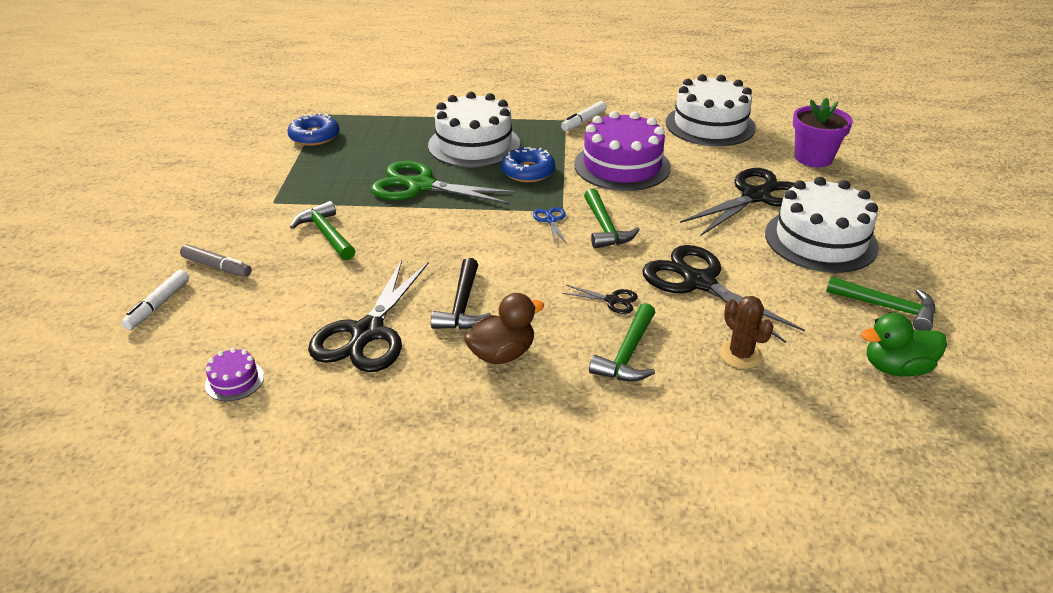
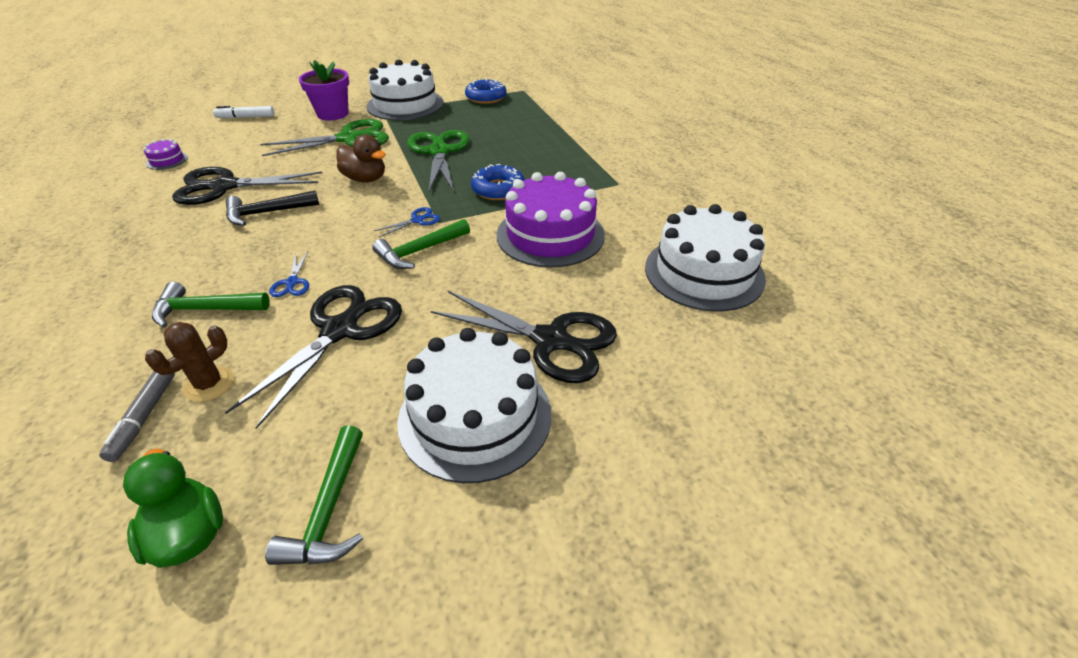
camera: 65 degrees right, 5 degrees up
(217, 267) = (293, 119): grey marker -> grey marker (144, 417)
(326, 234) = (349, 139): green hammer -> green scissors
(474, 144) = (527, 155): white cake -> white cake (405, 104)
(502, 354) = (201, 246): brown duck -> brown duck (365, 179)
(583, 121) = (626, 193): white marker -> none
(612, 300) = (292, 282): black scissors -> blue scissors
(813, 158) = (699, 377): purple flower pot -> purple flower pot (333, 114)

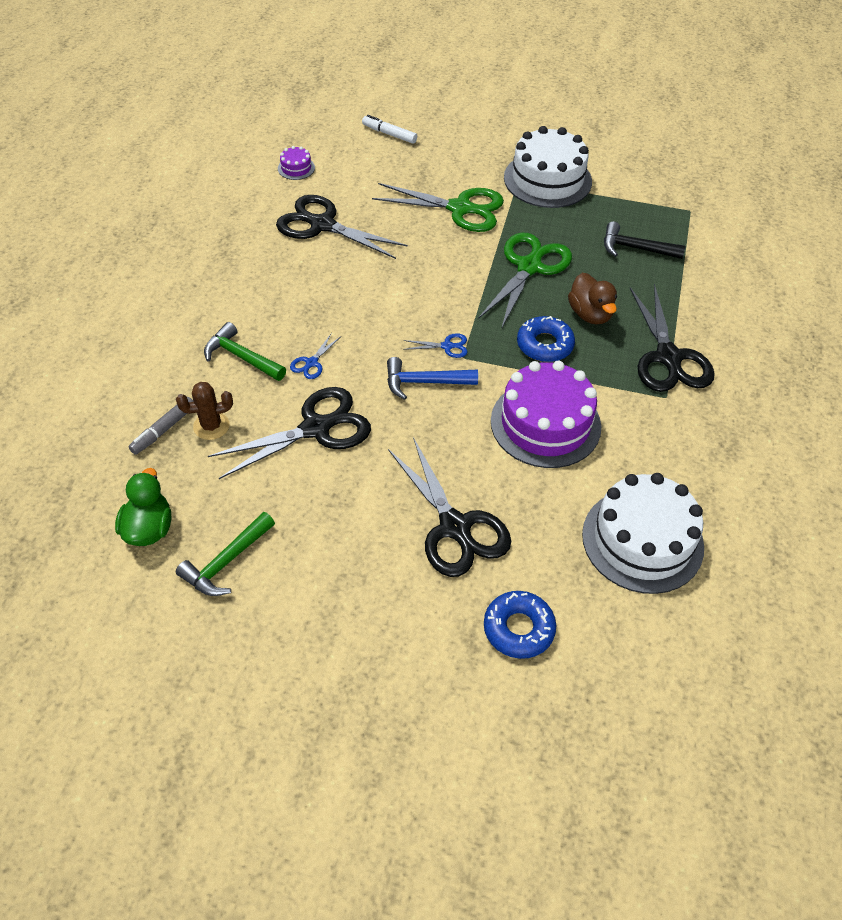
camera: 35 degrees right, 10 degrees up
(266, 213) = (336, 275): black hammer -> black hammer (635, 248)
(333, 114) = (469, 164): purple flower pot -> none
(365, 179) = (439, 272): brown duck -> brown duck (590, 314)
(419, 251) = (424, 382): green hammer -> blue hammer
(475, 416) = (354, 554): white cake -> none
(486, 97) = (639, 205): blue donut -> blue donut (518, 629)
(594, 163) = (668, 357): none -> black scissors

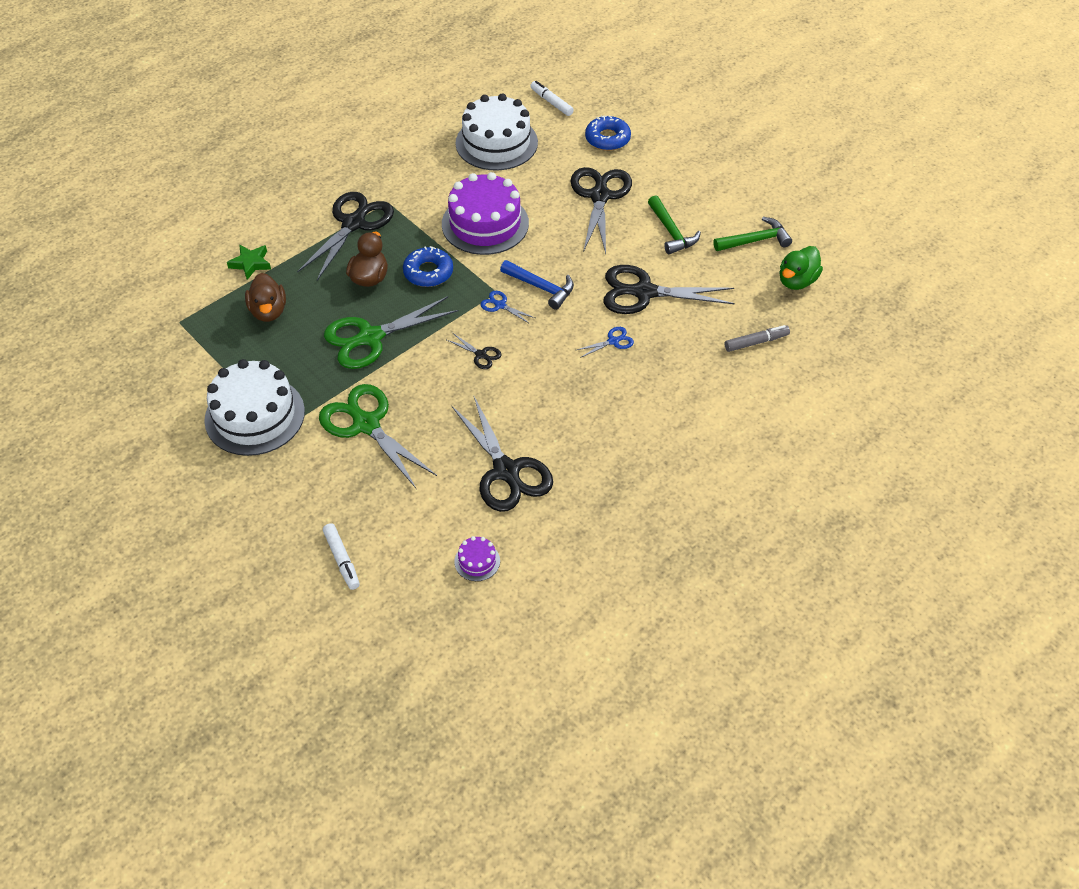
camera: 145 degrees left, 0 degrees up
(211, 426) = (719, 329): brown cactus -> none
(241, 357) = (665, 372): green hammer -> green hammer (671, 232)
(422, 296) = (481, 355): none -> black scissors
(635, 248) = (268, 311): black hammer -> brown duck
(645, 654) = (551, 102): none -> white marker
(703, 277) = (250, 263): none -> green star

